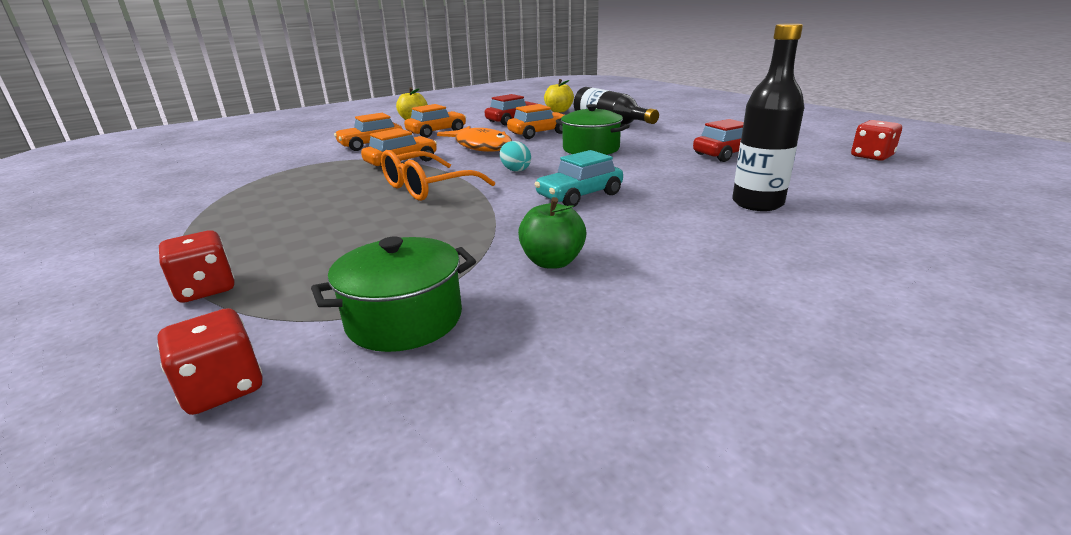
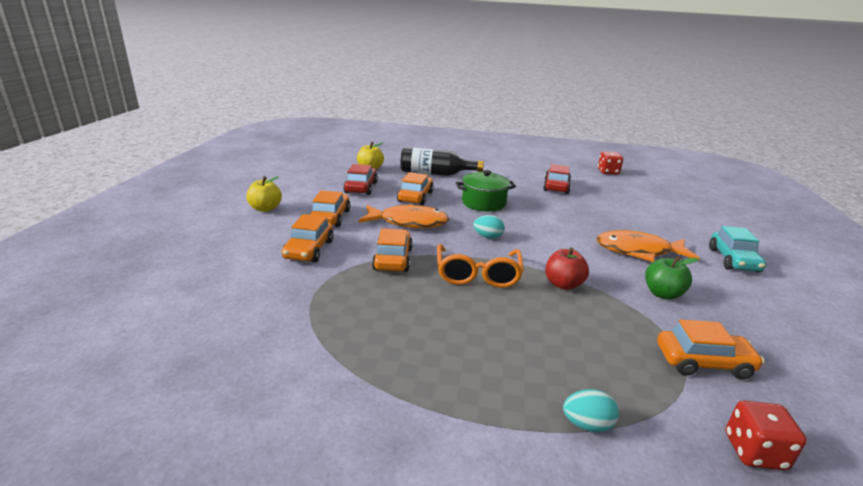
camera: 50 degrees left, 0 degrees up
(206, 289) = (587, 425): red dice -> turquoise egg
(404, 319) = (703, 362): green pot -> orange car
(473, 217) = (563, 284): none -> red apple
(579, 195) = (568, 244): turquoise car -> turquoise car (733, 260)
(650, 225) = (638, 251): none -> orange fish
(757, 203) = (638, 219): black bottle -> none

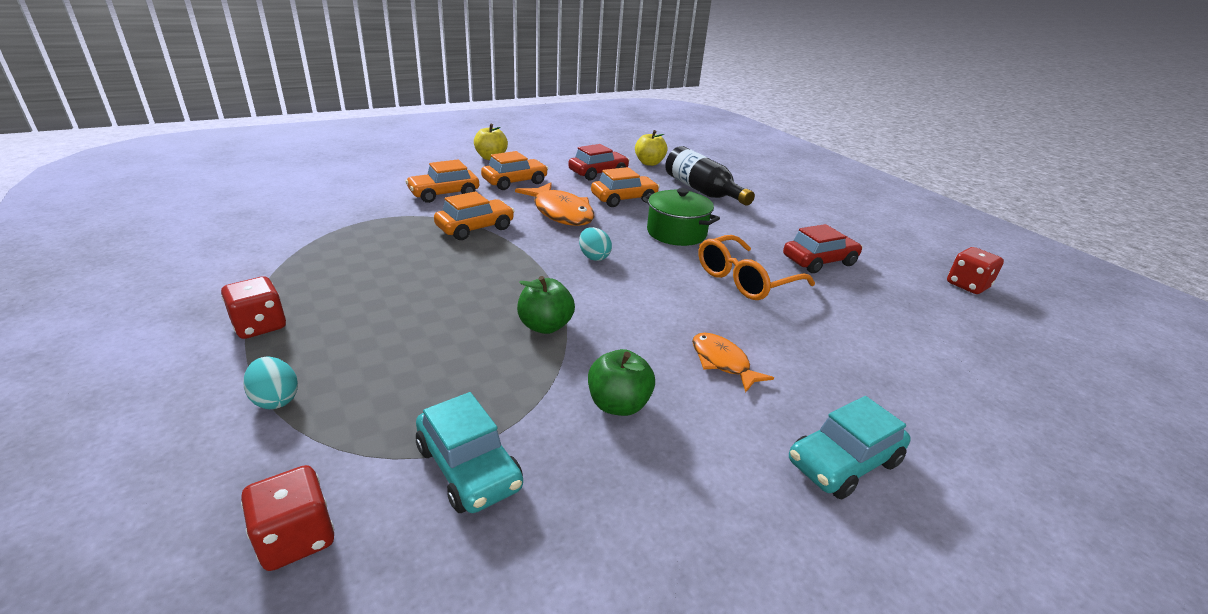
camera: 50 degrees right, 5 degrees up
(461, 407) = (260, 326): none -> red dice
(477, 275) = (500, 273): orange glasses -> orange glasses (745, 279)
(563, 284) = (545, 326): red apple -> green apple
(638, 251) = (722, 362): orange fish -> orange fish, size x0.59
(703, 362) = (469, 467): orange car -> turquoise car

